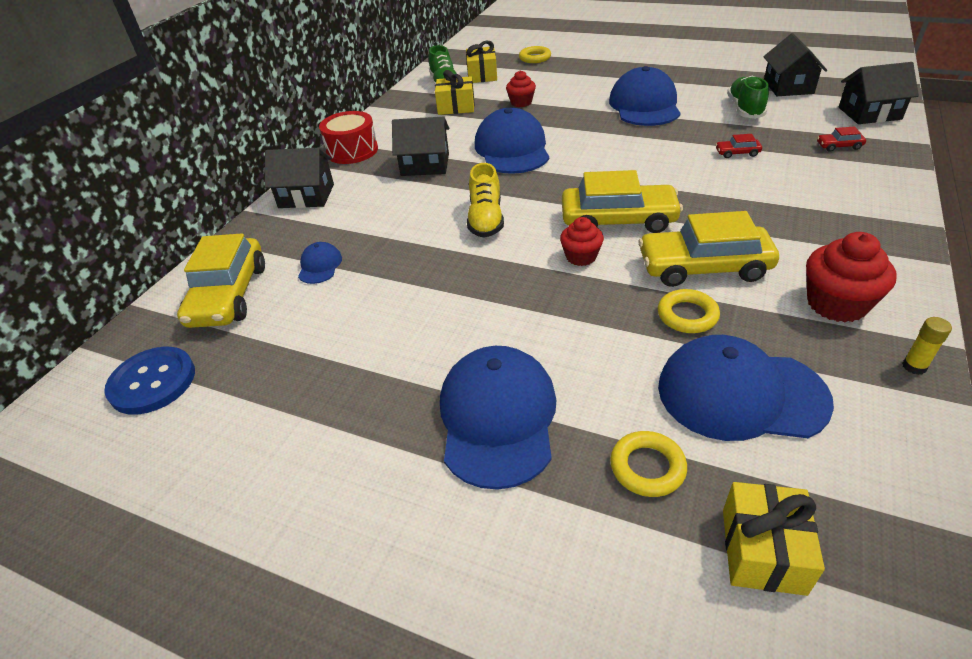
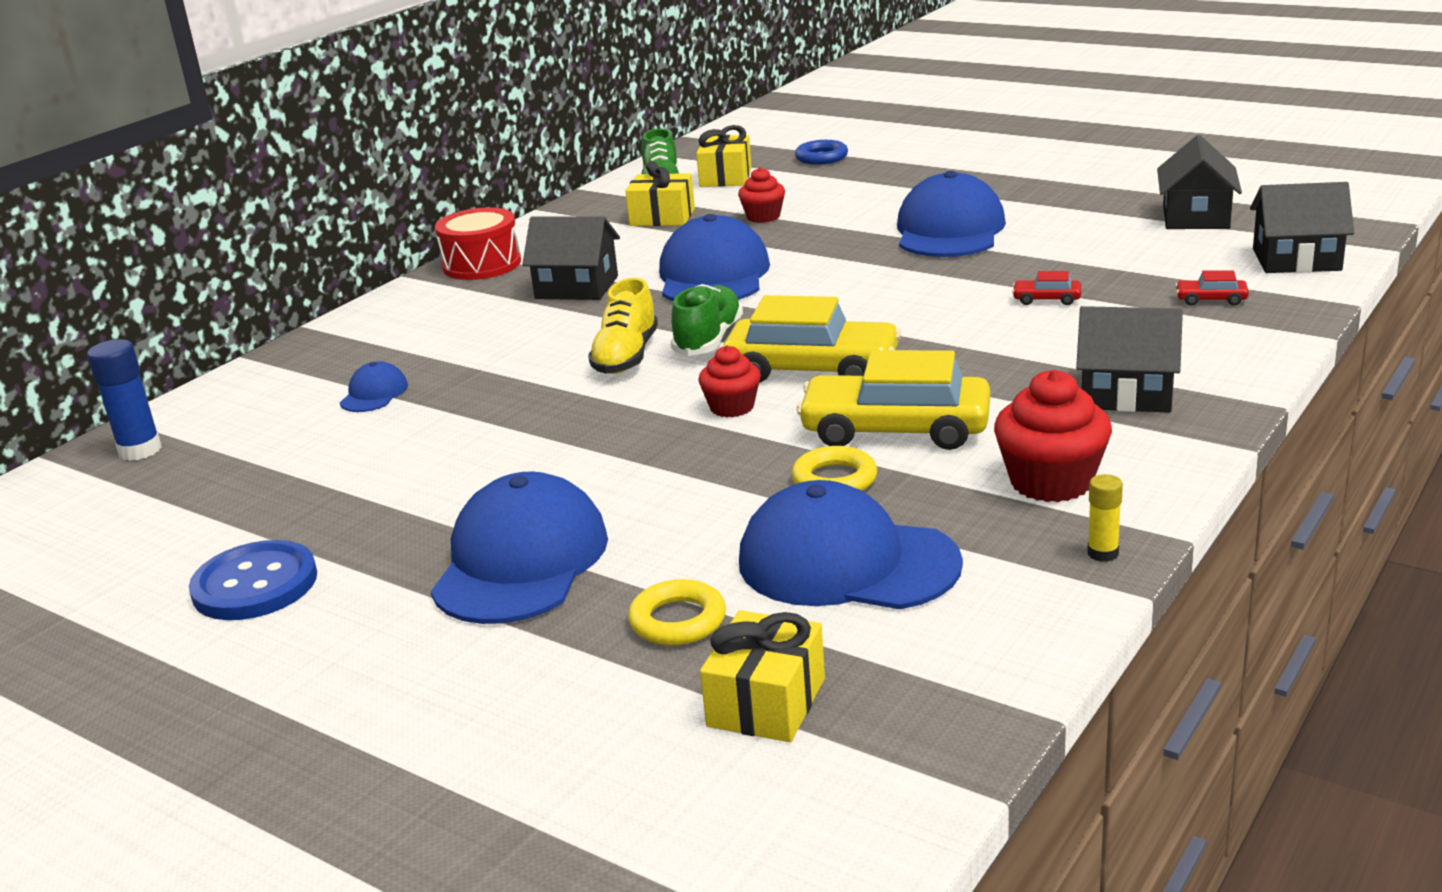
camera: 10 degrees right, 15 degrees down
(152, 382) = (115, 496): blue button -> blue button (255, 584)
(159, 334) = (140, 450): none -> blue glue stick
(228, 295) = (242, 417): yellow car -> none
(306, 196) = (392, 314): black house -> black house (1126, 393)
(535, 58) = (821, 157): yellow ring -> blue ring
(745, 109) = (1102, 244): green shoe -> green shoe (708, 340)

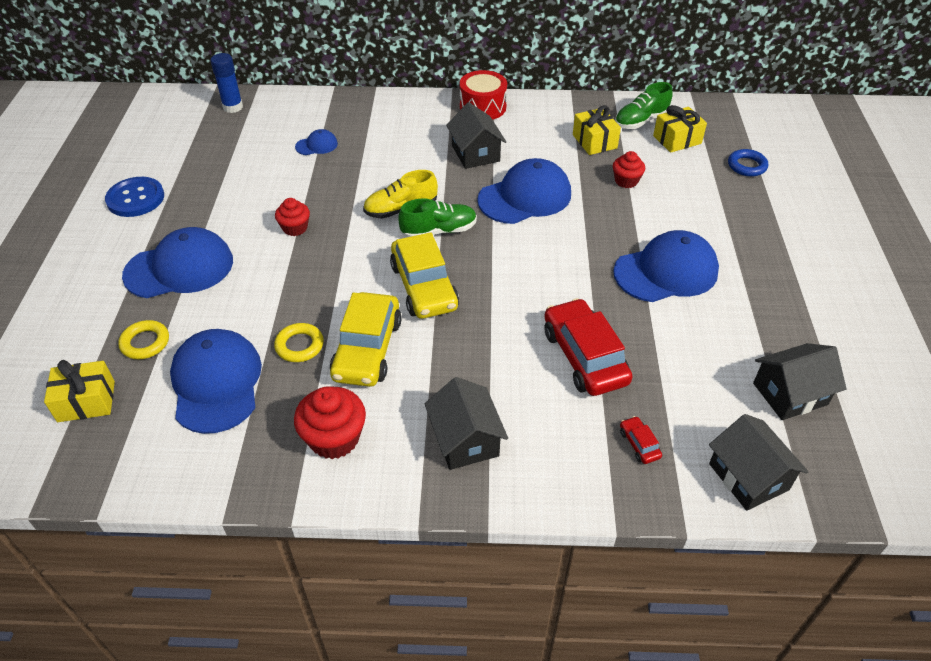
camera: 55 degrees right, 20 degrees up
(732, 407) = (362, 274): red cupcake -> red cupcake (295, 228)
(895, 429) = (367, 349): yellow car -> yellow car turned 150 degrees counterclockwise
(1046, 299) = (584, 356): red car -> red car, size x2.38
(1103, 553) = (261, 487): yellow glue stick -> none

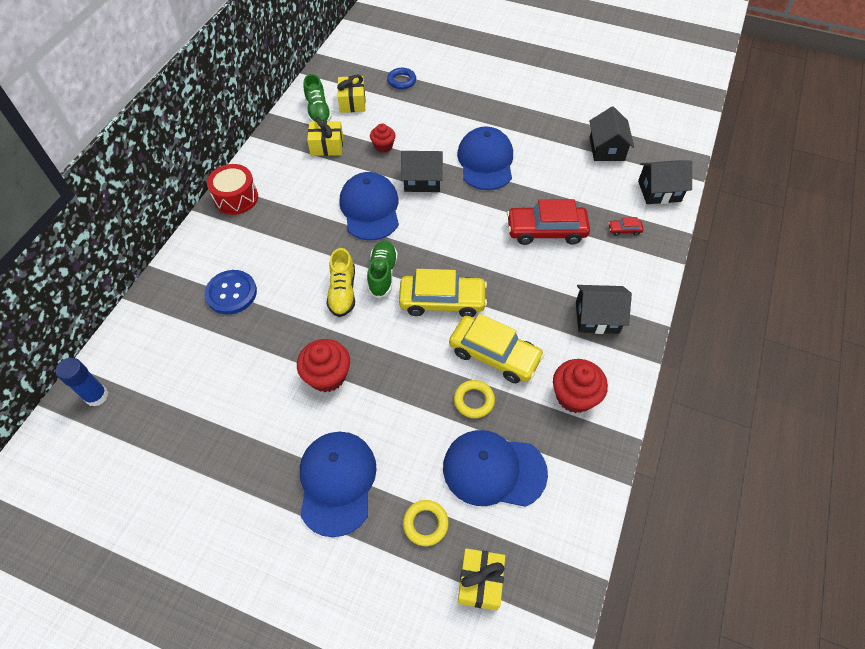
camera: 70 degrees left, 10 degrees up
(135, 198) = (205, 514): blue button -> blue button (231, 293)
(295, 228) = (327, 376): red cupcake -> red cupcake, size x1.61
(316, 145) = (213, 334): blue cap -> none
(475, 153) = (297, 222): black house -> black house (422, 180)

